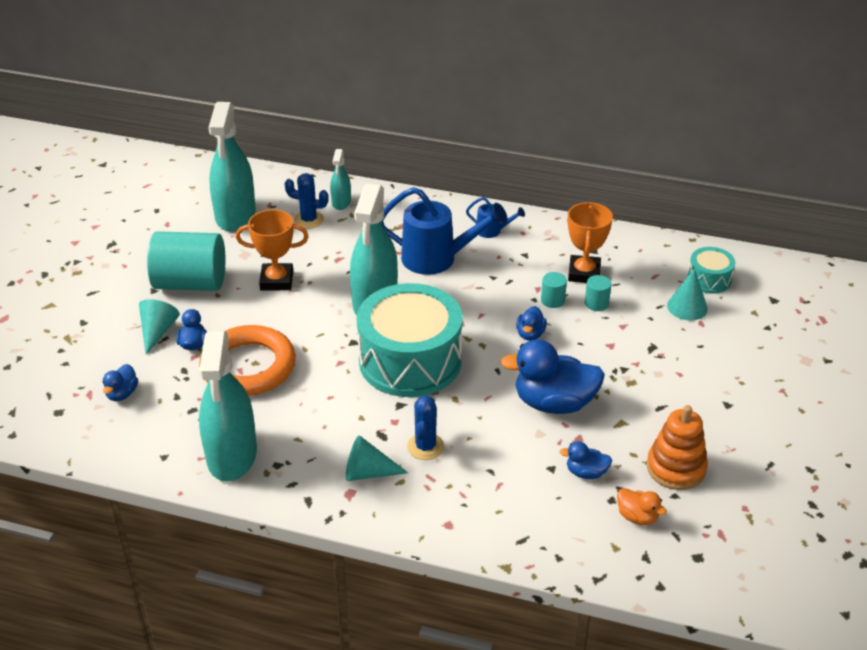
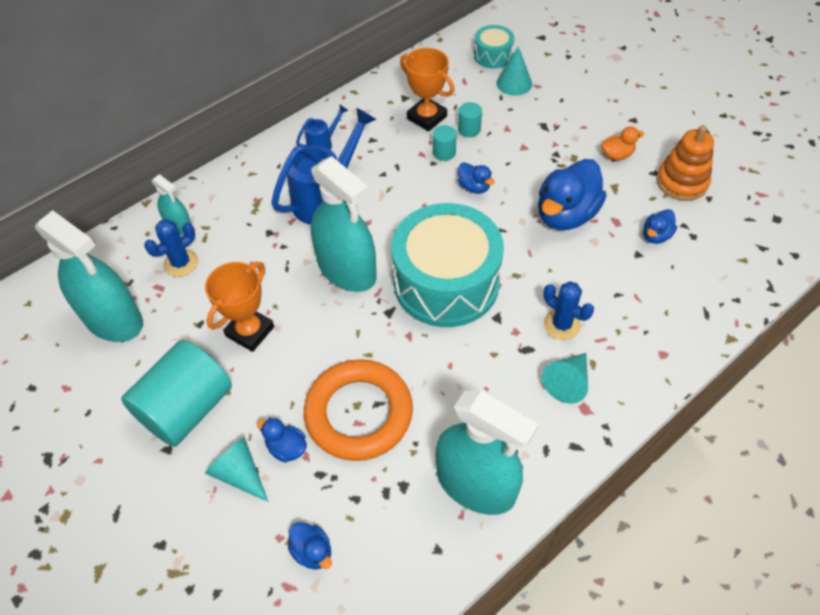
camera: 55 degrees left, 15 degrees up
(637, 517) = (719, 230): orange duck -> orange duck (616, 155)

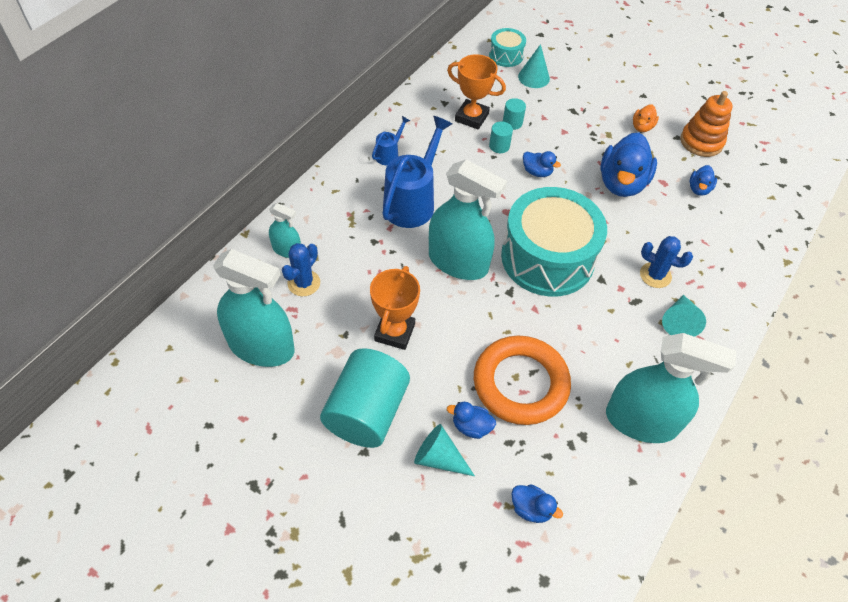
camera: 20 degrees left, 0 degrees up
(616, 155) = (642, 127): orange duck -> orange duck turned 150 degrees clockwise

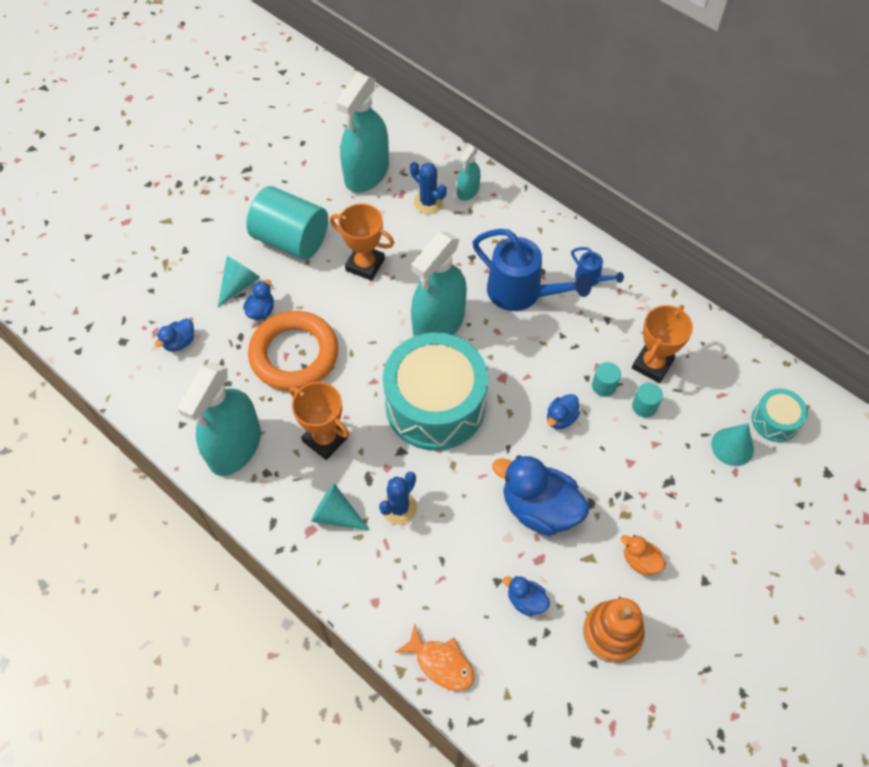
camera: 100 degrees right, 5 degrees up
(608, 341) = (325, 439): none -> orange trophy
(769, 237) = (441, 663): none -> orange fish

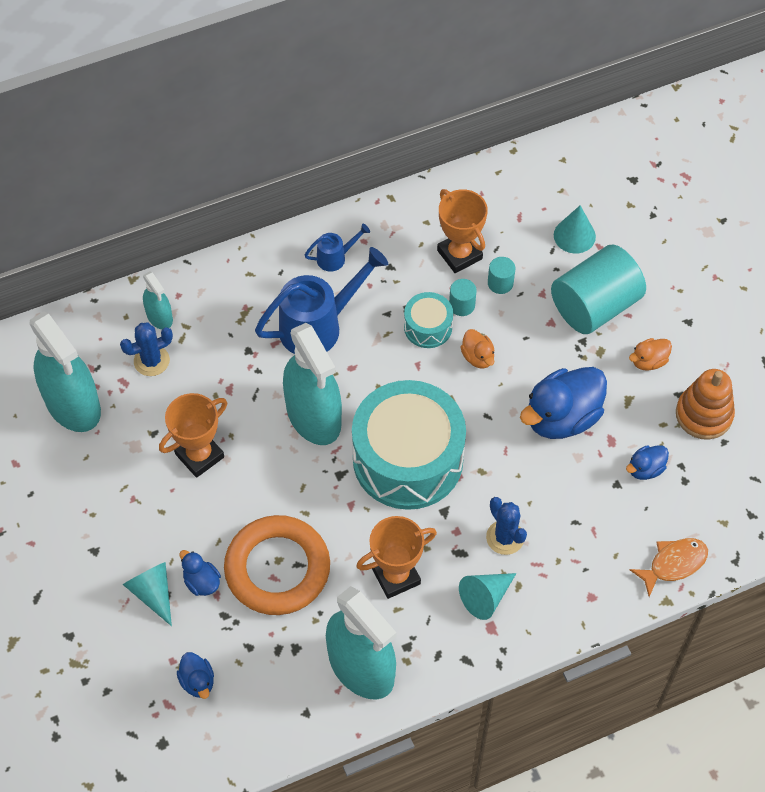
camera: 65 degrees left, 0 degrees up
(291, 239) = (121, 516): turquoise cylinder -> turquoise cylinder (594, 306)
(560, 418) = (478, 357): blue duck -> orange duck
(774, 421) = (565, 190): turquoise drum -> turquoise drum (428, 327)

